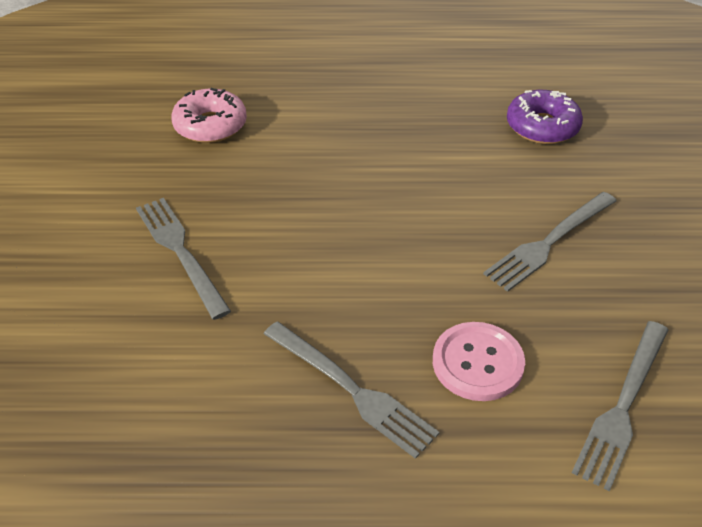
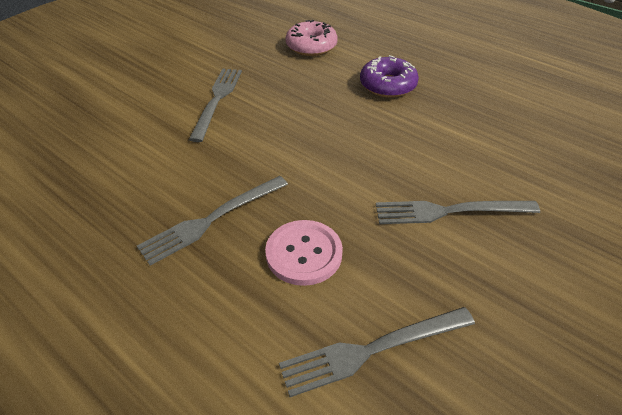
camera: 40 degrees right, 0 degrees up
(352, 390) = (211, 220): grey fork -> grey fork turned 60 degrees clockwise
(542, 127) = (537, 138): purple donut -> purple donut (388, 85)

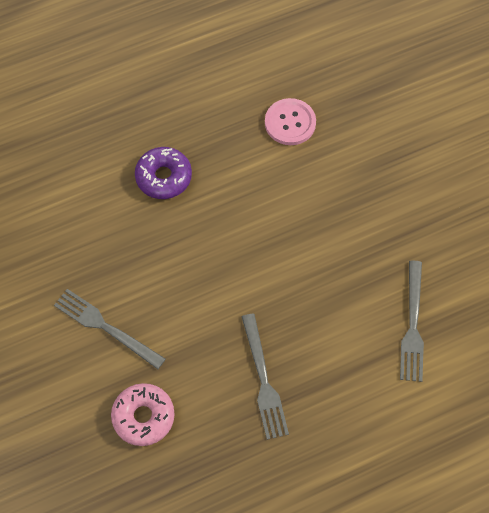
camera: 65 degrees left, 20 degrees up
(304, 253) = (325, 331): pink button -> pink button (290, 123)
(311, 46) = (57, 207): pink donut -> pink donut (143, 417)
(449, 211) = (332, 221): grey fork -> none

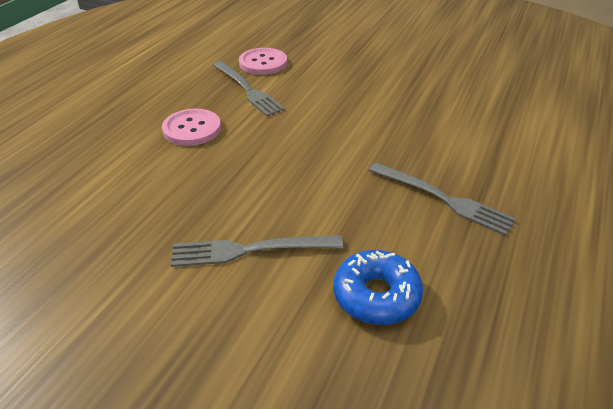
camera: 40 degrees left, 25 degrees down
(143, 417) = (376, 295): pink donut -> blue donut
(164, 177) = (192, 129): purple donut -> pink button
(412, 325) = (493, 110): grey fork -> grey fork (247, 90)

